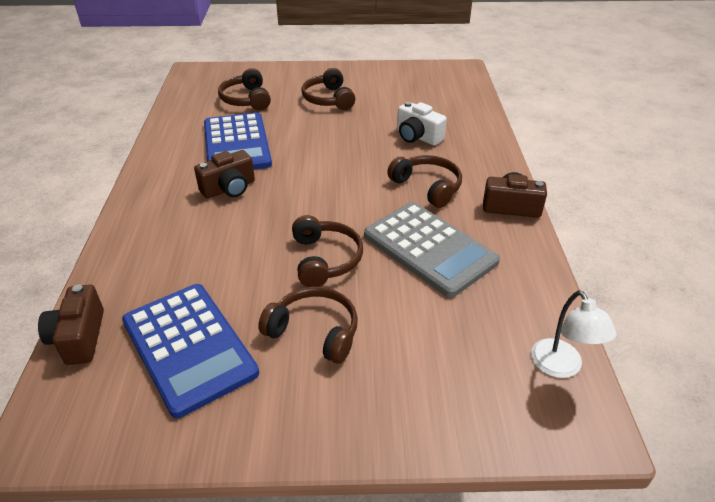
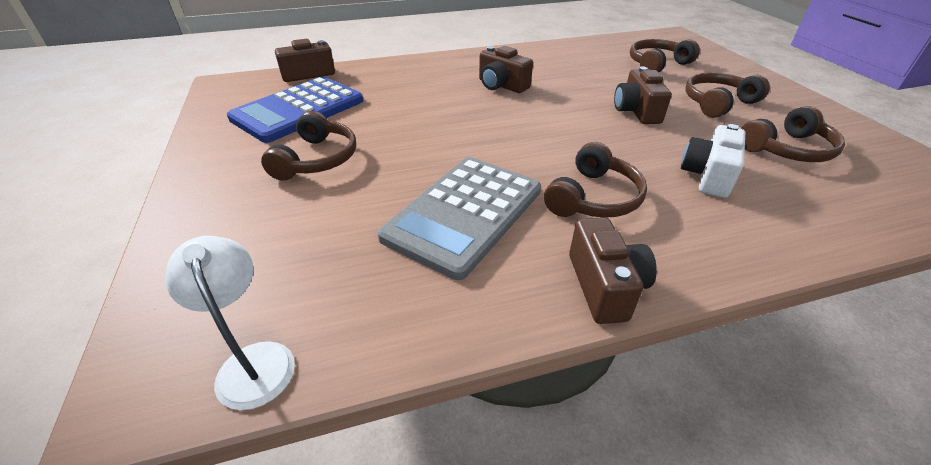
camera: 75 degrees right, 0 degrees up
(237, 144) = (573, 75): blue calculator -> none
(321, 134) = (636, 111): none -> brown camera
(325, 259) = (419, 148): brown headphones -> brown headphones (787, 149)
(561, 367) = (253, 361): white lamp -> white lamp turned 90 degrees clockwise

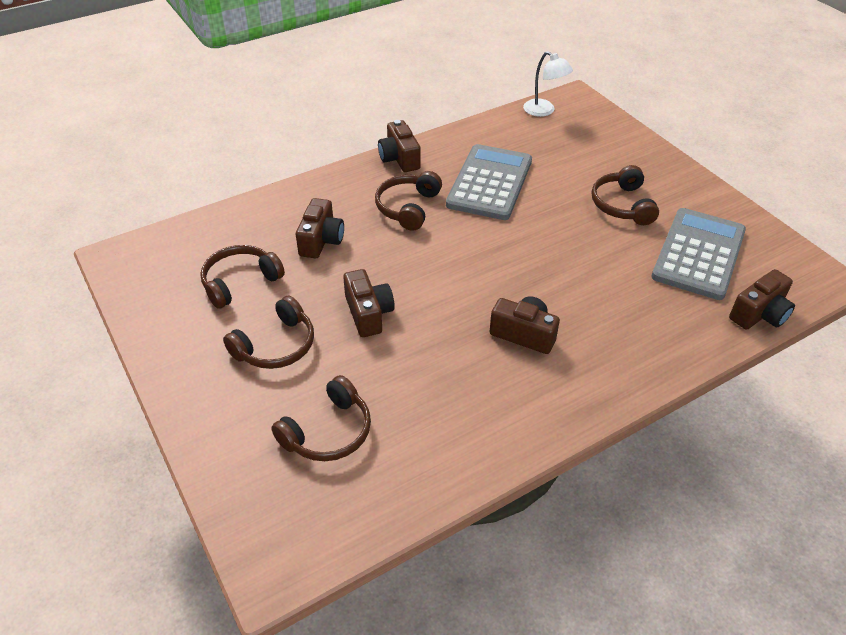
camera: 165 degrees right, 5 degrees up
(298, 110) = (698, 254): blue calculator -> grey calculator
(707, 176) = (321, 240): white camera -> brown camera

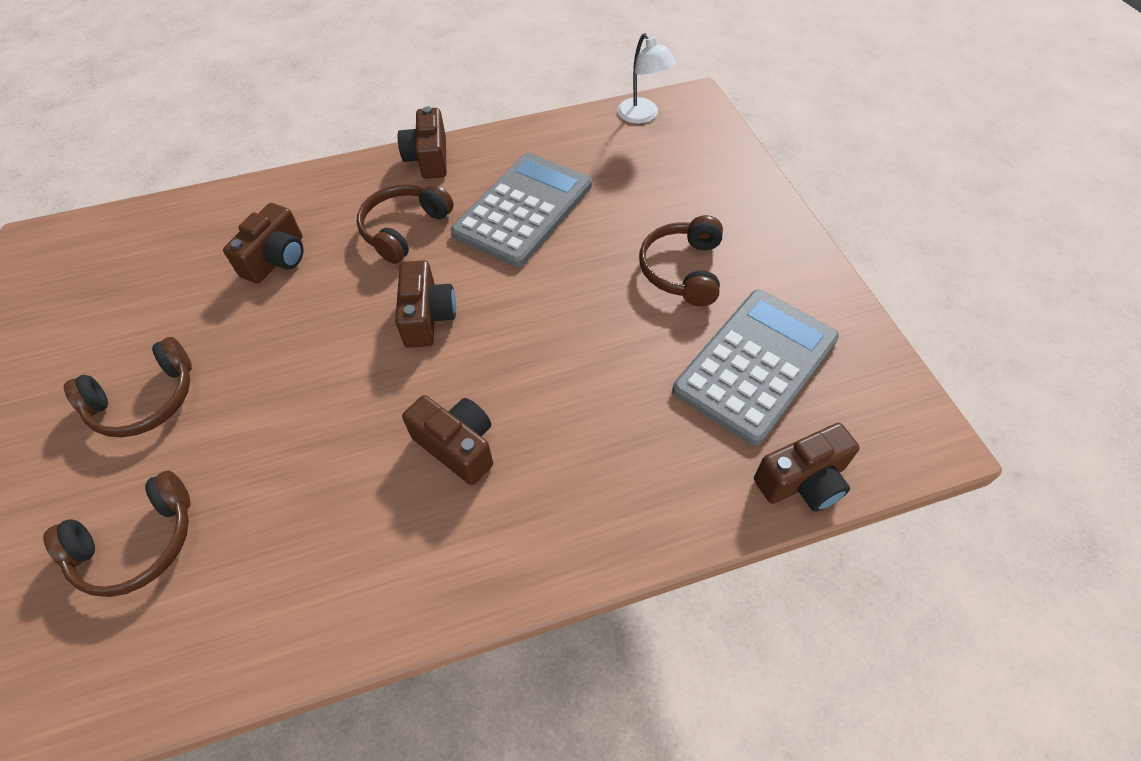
camera: 15 degrees right, 10 degrees up
(240, 282) = (154, 301): brown headphones -> none
(368, 313) = (278, 375): brown camera -> brown camera (427, 317)

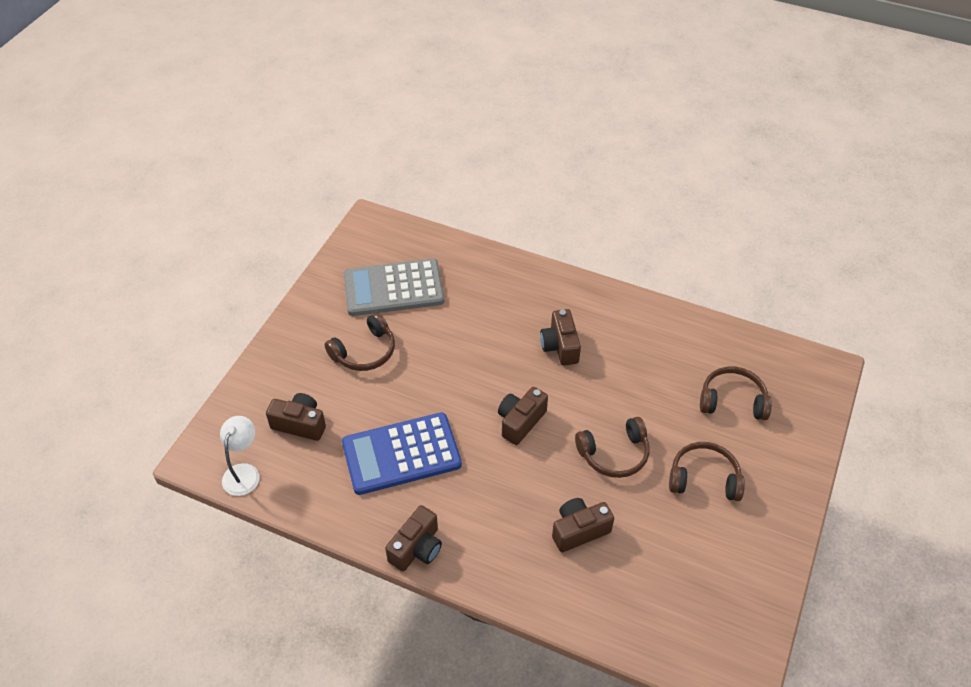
camera: 140 degrees left, 5 degrees down
(404, 229) = (484, 494): brown headphones -> brown headphones (614, 454)
(523, 209) = (401, 454): grey calculator -> blue calculator
(803, 481) = (435, 241): brown camera -> brown camera (300, 424)

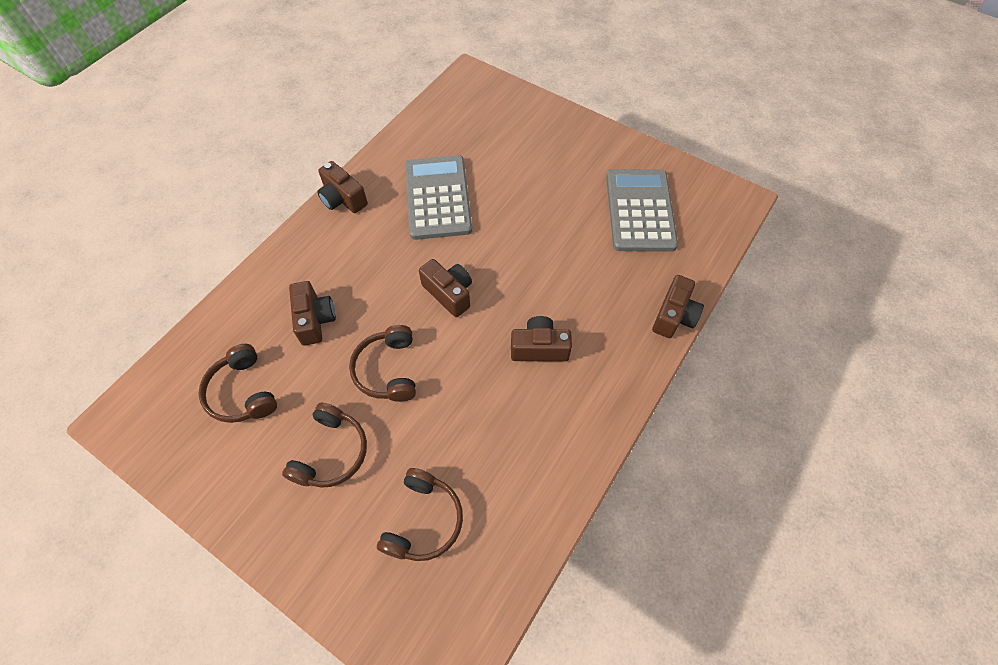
camera: 100 degrees right, 10 degrees up
(244, 472) = (449, 99): white lamp -> none
(300, 424) = (487, 134): brown camera -> brown camera (674, 316)
(365, 352) = (559, 181): brown headphones -> brown headphones (242, 392)
(401, 454) = (438, 197): blue calculator -> grey calculator

